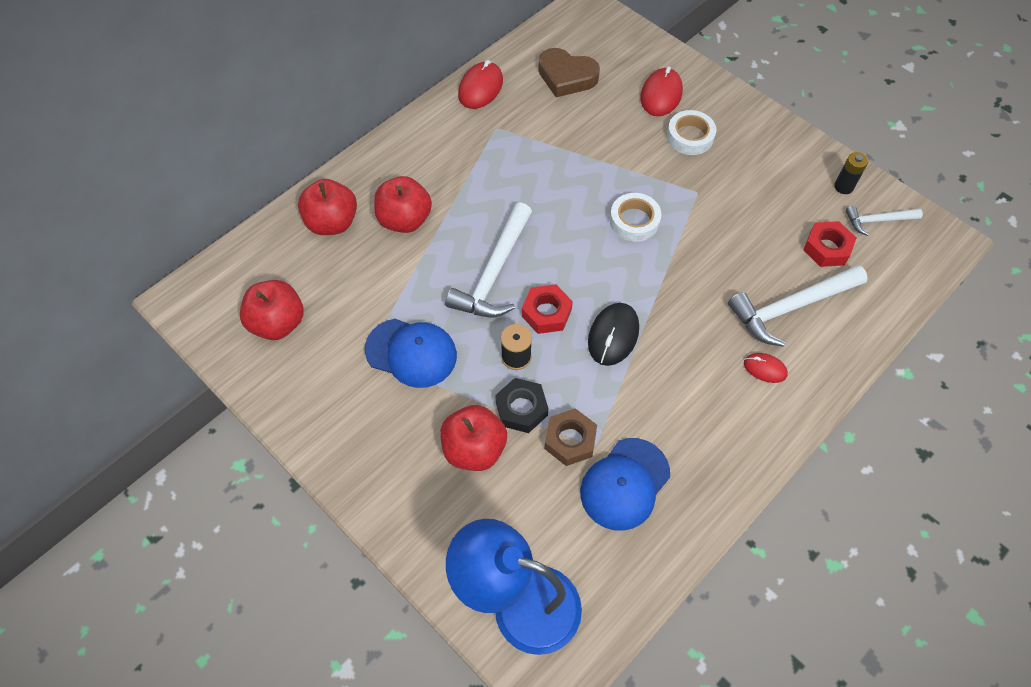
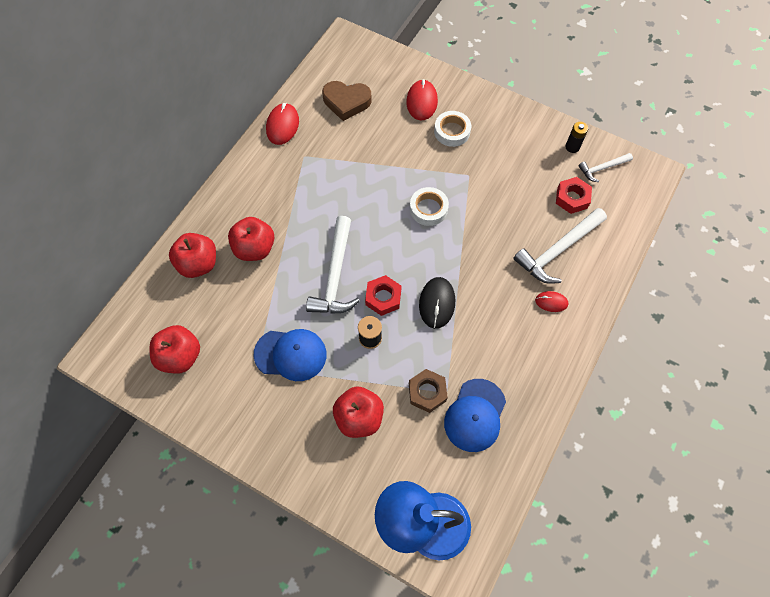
camera: 15 degrees left, 5 degrees up
(521, 408) = (385, 377): black nut -> none

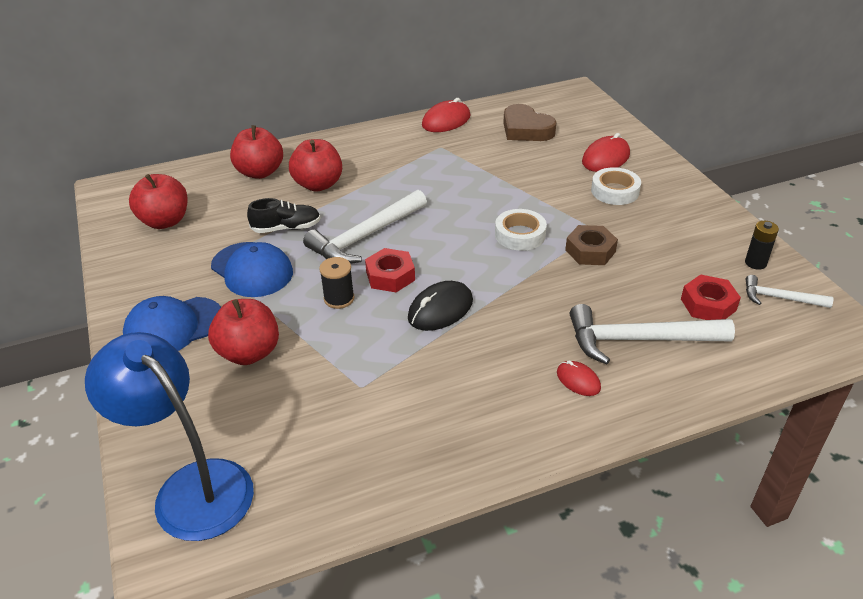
camera: 40 degrees right, 25 degrees down
(275, 303) = (286, 228): none -> black shoe
(427, 392) = (340, 374): brown nut -> brown nut (590, 251)
(475, 415) = (367, 426): blue cap -> blue cap (173, 327)

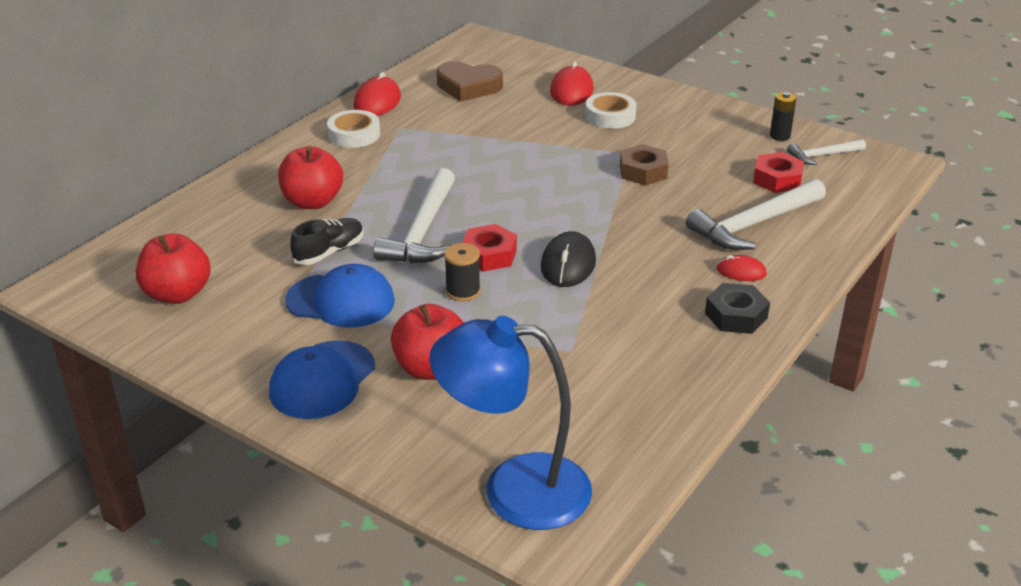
camera: 35 degrees left, 5 degrees down
(260, 172) = (229, 212): red apple -> none
(520, 235) = (568, 179): white tape -> white tape (354, 134)
(528, 421) = (736, 316): none -> black nut

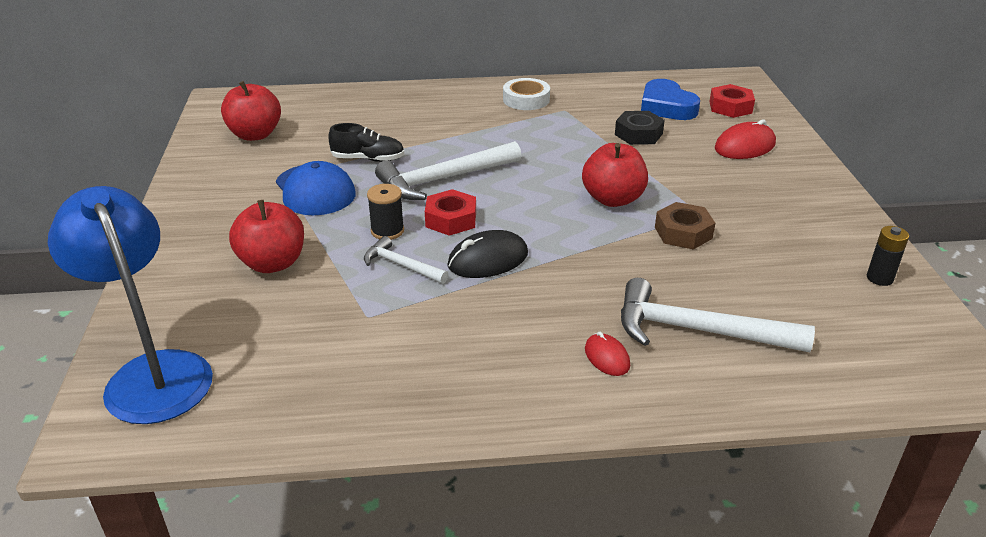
camera: 50 degrees right, 0 degrees up
(312, 202) = (420, 125): red apple -> red apple (613, 199)
(322, 380) = (213, 227): blue cap -> none
(377, 101) = (582, 87): red mouse -> none
(468, 87) = (666, 107): brown heart -> blue heart
(610, 116) = (740, 179): white tape -> none
(736, 316) = (530, 386): black nut -> black nut (638, 134)
(777, 179) = (800, 310): red nut -> red nut (730, 107)
(822, 156) = (894, 320): white hammer -> white hammer (401, 265)

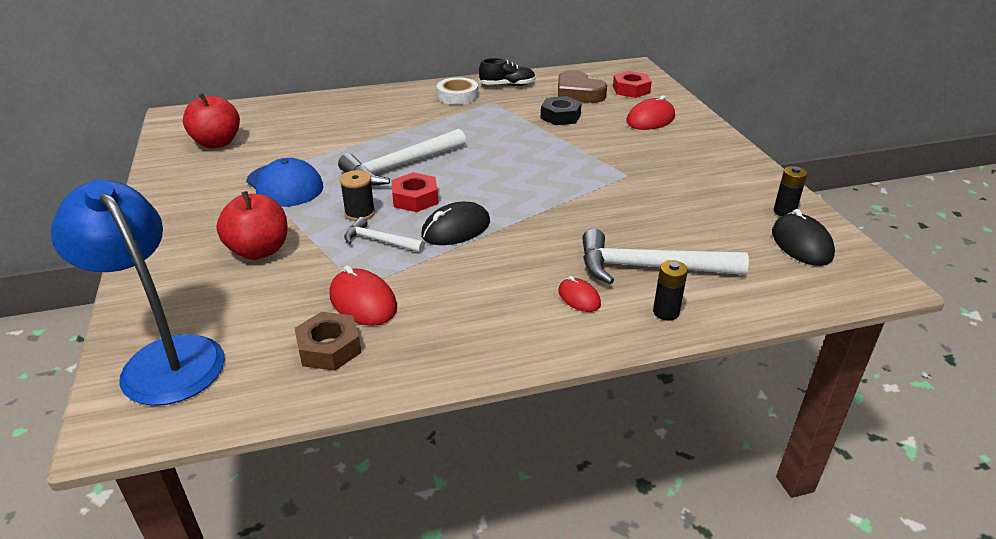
camera: 10 degrees left, 0 degrees up
(368, 159) = (328, 155): black shoe -> black shoe (507, 85)
(368, 334) = (363, 301): none -> red mouse
(613, 199) = (552, 170): red apple -> none
(666, 107) = (578, 93): blue heart -> brown heart
(683, 233) = (617, 191): brown nut -> brown nut (329, 348)
(703, 387) = (666, 312): none -> black battery
(890, 321) = (801, 244): none -> black mouse

